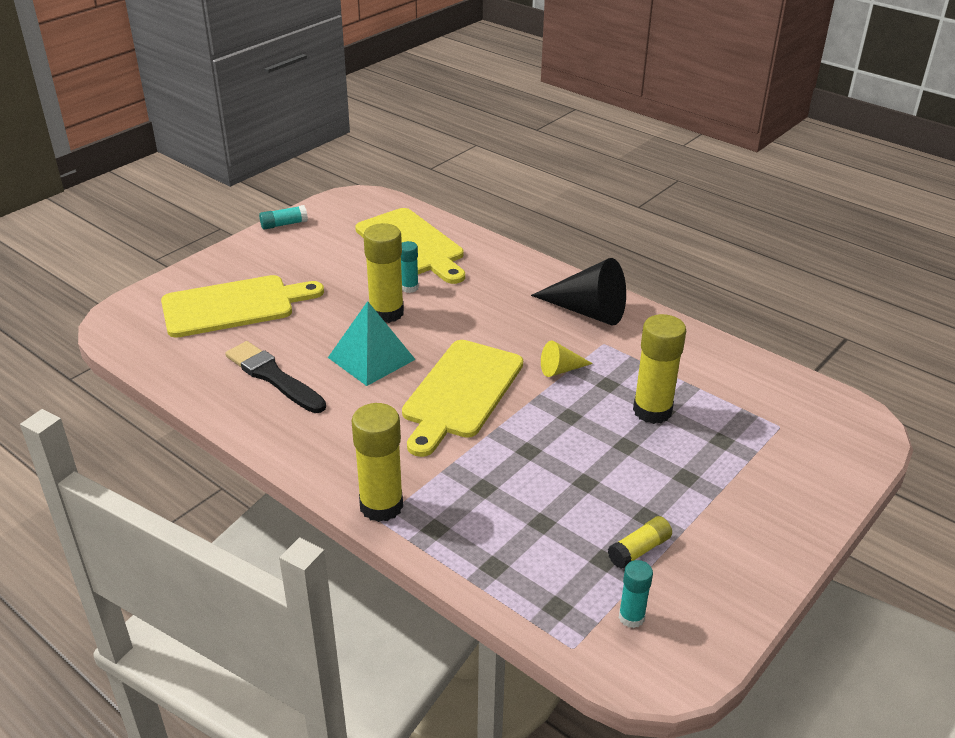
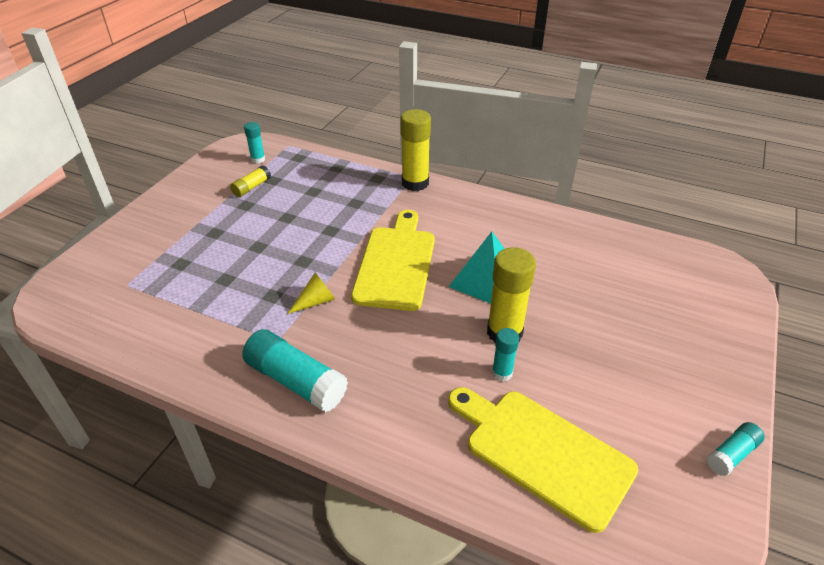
camera: 165 degrees right, 5 degrees up
(234, 306) = (652, 309): yellow cutting board -> none
(273, 377) = (551, 248): black brush -> none
(588, 311) = (296, 381): black cone -> turquoise glue stick
(652, 411) = (234, 277): yellow glue stick -> none

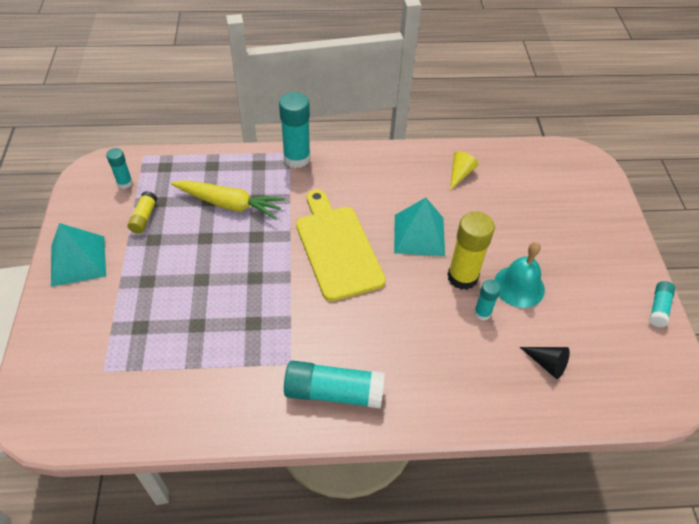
camera: 30 degrees left, 10 degrees up
(177, 201) = (78, 260): none -> turquoise pyramid
(316, 301) = (296, 312): yellow cone -> yellow cone (460, 174)
(328, 199) = (229, 204): none -> yellow carrot
(415, 183) = (297, 158): yellow glue stick -> turquoise glue stick
(542, 452) = (547, 364): yellow cutting board -> black cone
(563, 364) = (519, 286): none -> turquoise bell

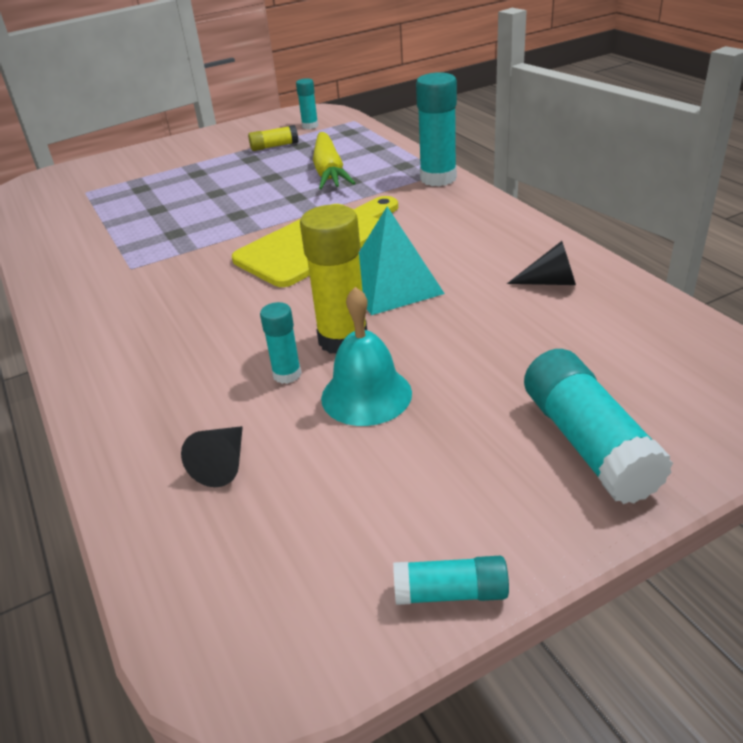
camera: 70 degrees right, 15 degrees down
(78, 260) = (201, 142): turquoise pyramid -> none
(333, 392) = (101, 303): turquoise glue stick -> turquoise glue stick (588, 443)
(460, 174) = (550, 282): yellow cone -> black cone

